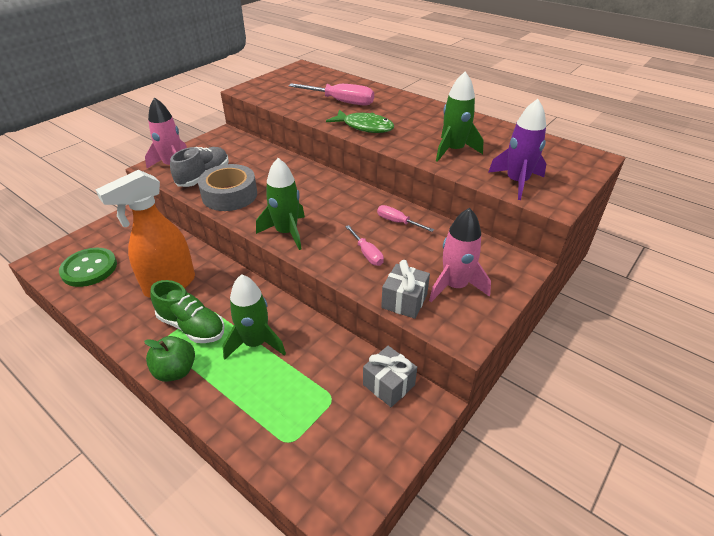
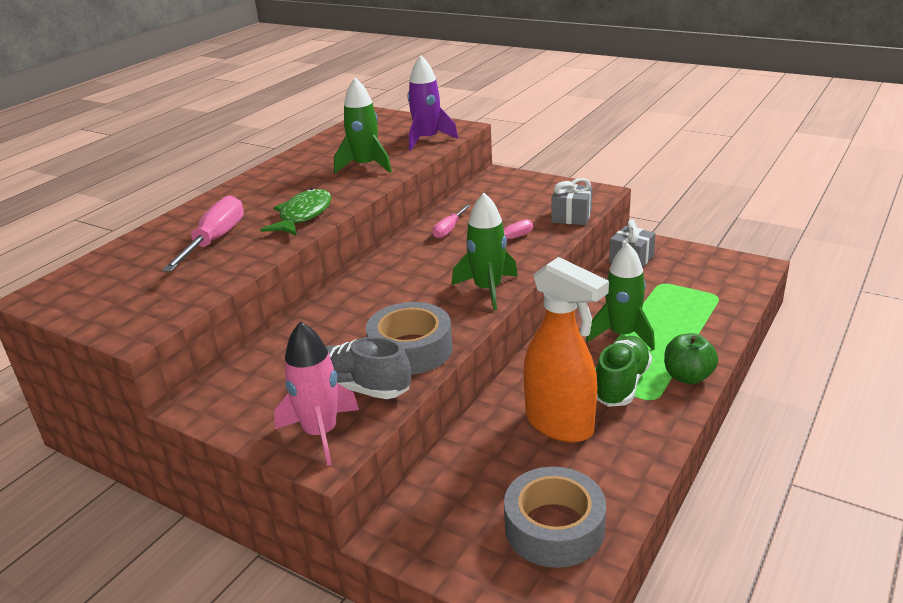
camera: 95 degrees left, 10 degrees down
(89, 268) = (554, 527): green button -> grey tape
(455, 286) = (541, 198): pink rocket -> none

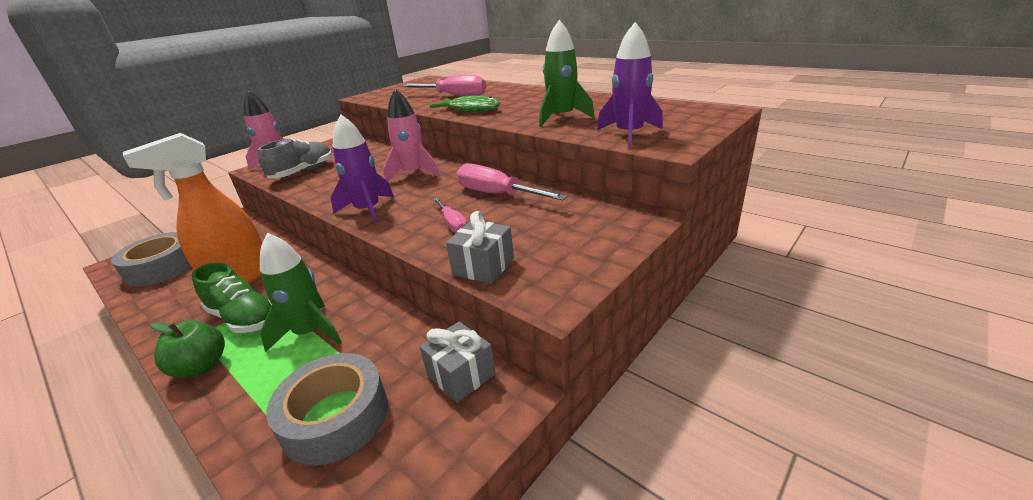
camera: 100 degrees right, 0 degrees up
(386, 287) = (413, 174): none -> pink rocket
(410, 349) = (322, 184): grey tape -> grey tape (335, 417)
(449, 229) = (497, 195): pink screwdriver -> pink screwdriver, size x1.76
(488, 289) = (368, 211): green rocket -> purple rocket

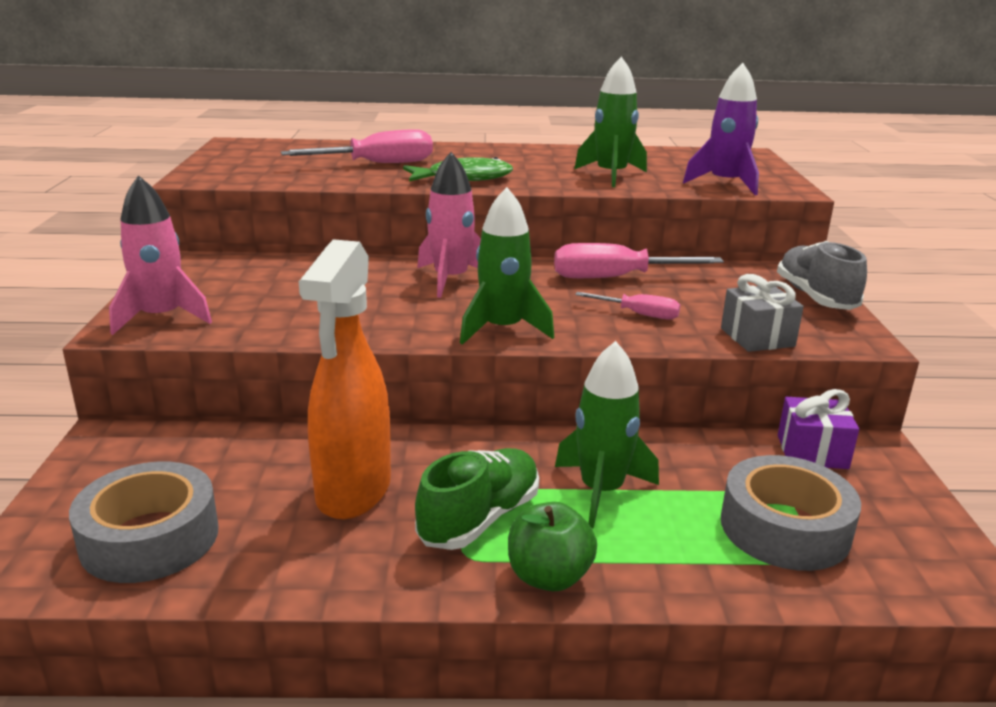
camera: 45 degrees left, 5 degrees down
(243, 318) = (479, 519): green shoe -> green shoe turned 45 degrees counterclockwise
(303, 172) = (248, 314): grey shoe -> grey shoe (815, 297)
(368, 211) = (502, 329): purple rocket -> green rocket
(461, 374) = (812, 452): grey gift -> purple gift

